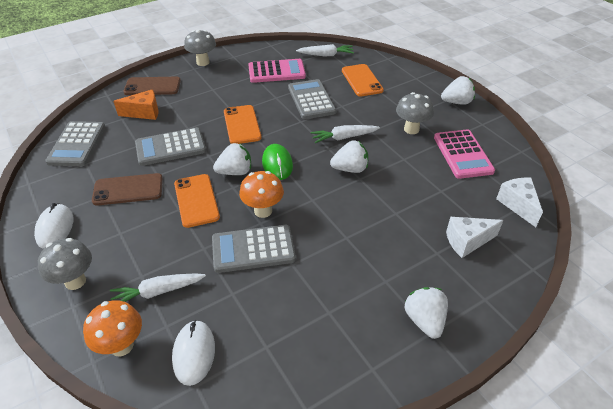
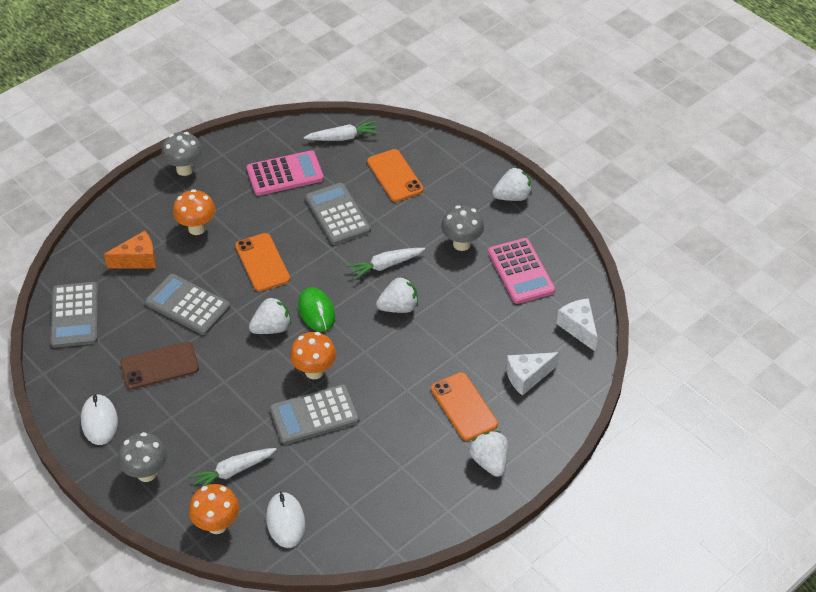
camera: 10 degrees left, 5 degrees up
(152, 86) = (133, 218): brown phone -> none
(170, 147) = (187, 305): grey calculator -> grey calculator turned 60 degrees clockwise
(196, 200) = (239, 368): orange phone -> orange phone (464, 406)
(198, 97) = (197, 228): none -> orange mushroom

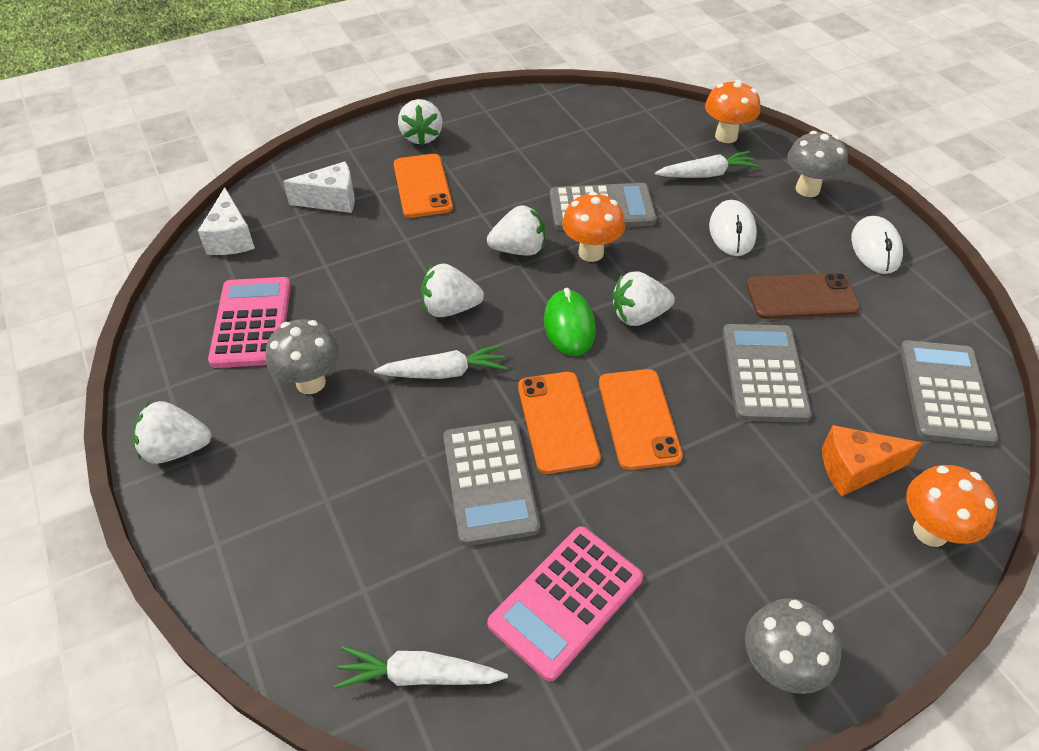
camera: 165 degrees left, 0 degrees up
(187, 305) = (764, 373): grey calculator -> grey calculator turned 135 degrees counterclockwise
(197, 228) = (750, 510): orange mushroom -> orange mushroom (930, 531)
(285, 174) = (566, 601): pink calculator -> pink calculator turned 45 degrees counterclockwise
(285, 521) = (653, 128): white mouse -> white mouse (732, 231)
(367, 362) = (519, 250): none -> white strawberry
(395, 176) = (355, 544): orange phone -> orange phone (558, 422)

